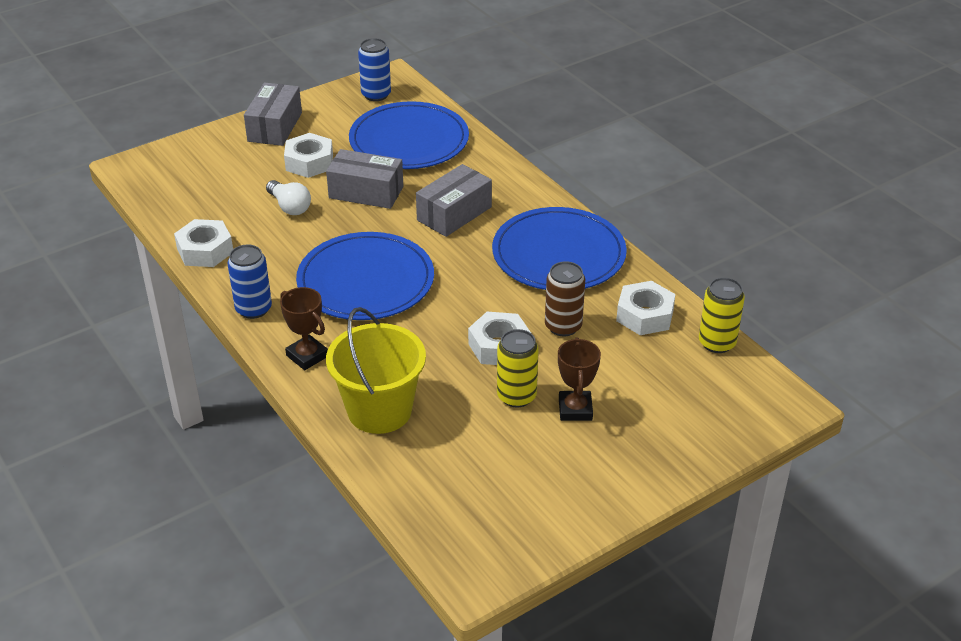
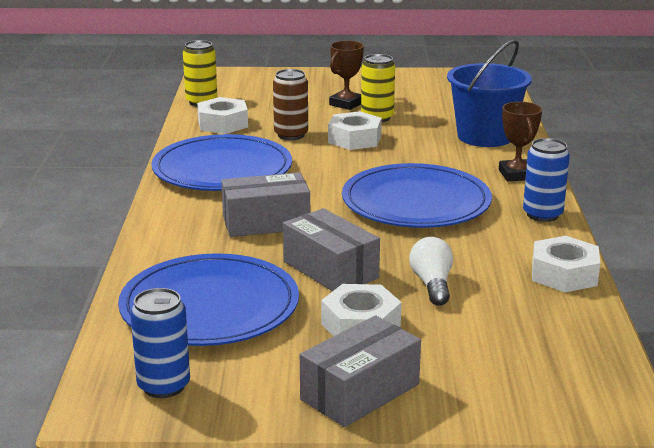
camera: 145 degrees left, 15 degrees down
(379, 410) = (485, 136): yellow bucket -> blue bucket

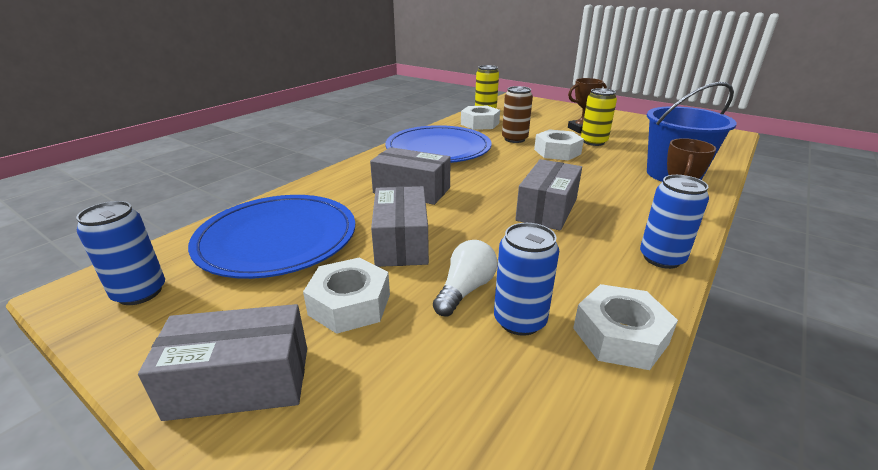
camera: 35 degrees right, 5 degrees up
(416, 202) = (547, 209): blue plate -> grey box
(494, 289) = (519, 320): none -> blue can

